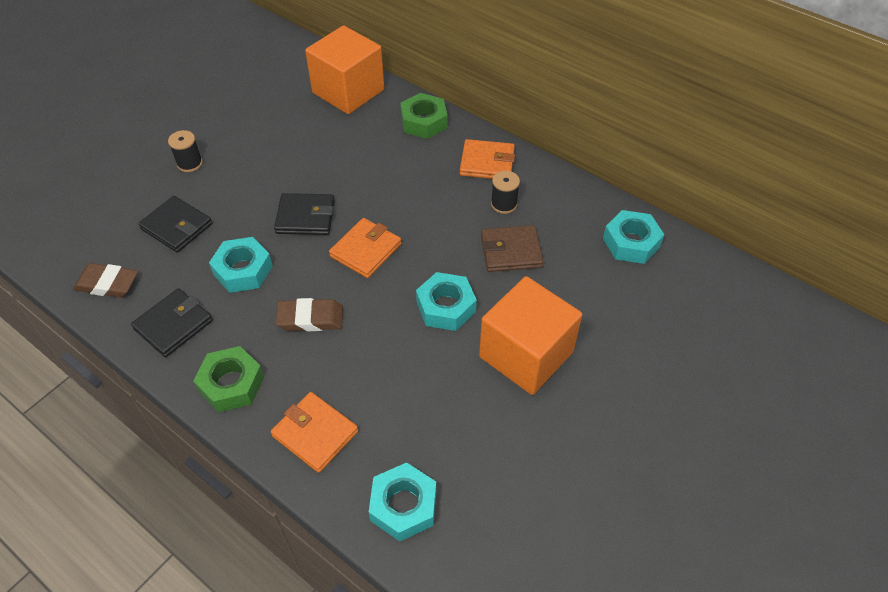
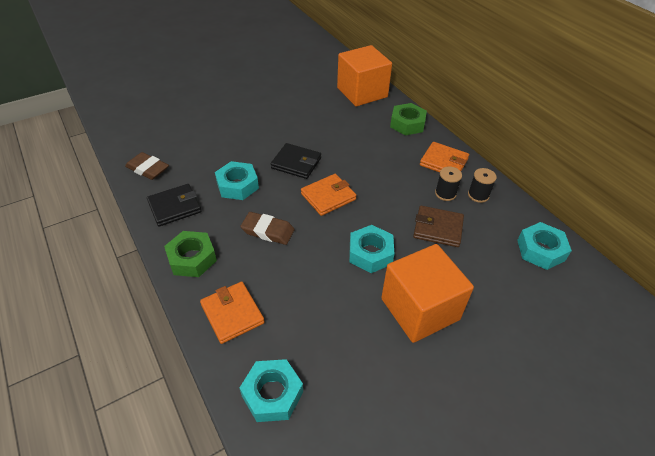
camera: 20 degrees right, 5 degrees down
(177, 227) = (209, 146): black wallet -> none
(190, 163) = (237, 110): black spool -> black spool (478, 195)

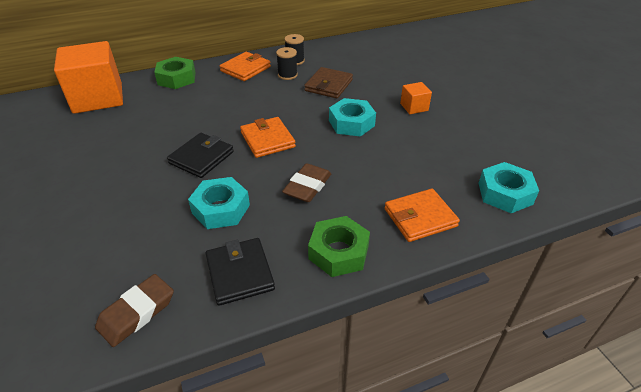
camera: 80 degrees left, 5 degrees down
(420, 309) = (414, 107): orange cube -> orange cube, size x0.44
(540, 250) = (360, 48): turquoise nut -> none

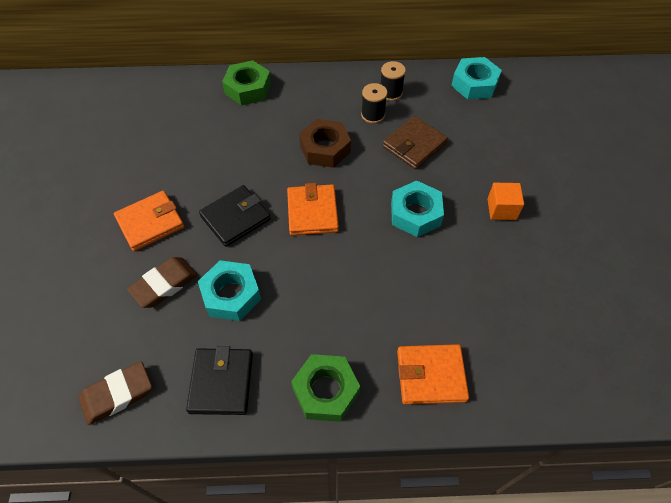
camera: 20 degrees right, 15 degrees up
(98, 98) = (159, 98): orange cube -> none
(245, 69) = (328, 92): orange wallet -> orange wallet (150, 223)
(259, 101) = (325, 148): none -> brown nut
(307, 186) = (329, 293): brown eraser -> brown eraser (164, 284)
(505, 193) = (545, 375): turquoise nut -> turquoise nut (474, 84)

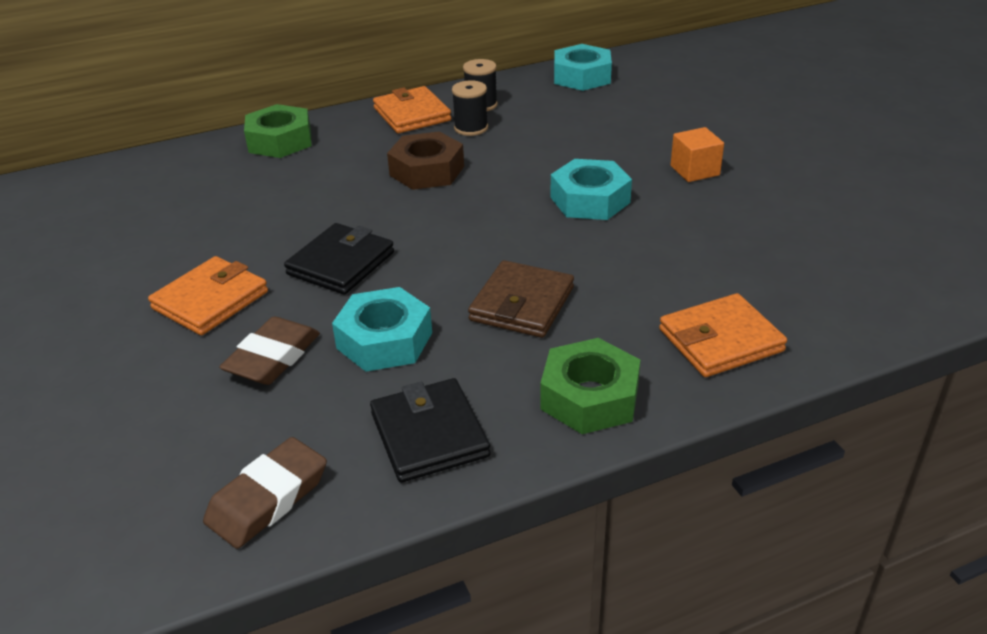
camera: 20 degrees left, 20 degrees down
(312, 212) = (449, 231): orange wallet -> orange wallet (412, 114)
(414, 145) = (544, 142): brown wallet -> brown wallet (522, 304)

